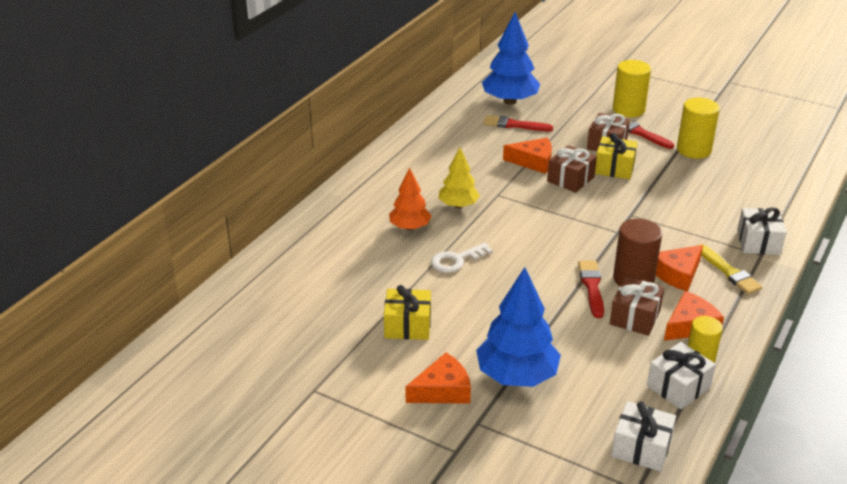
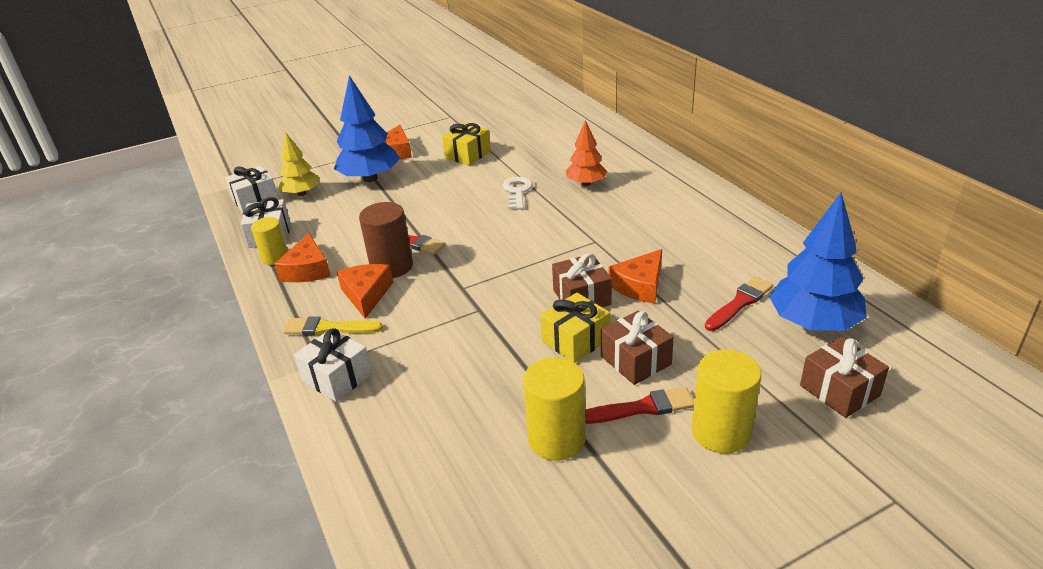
camera: 125 degrees right, 0 degrees up
(458, 205) = (597, 215): yellow tree -> yellow tree (302, 193)
(635, 317) = (352, 247): brown gift -> brown gift (839, 390)

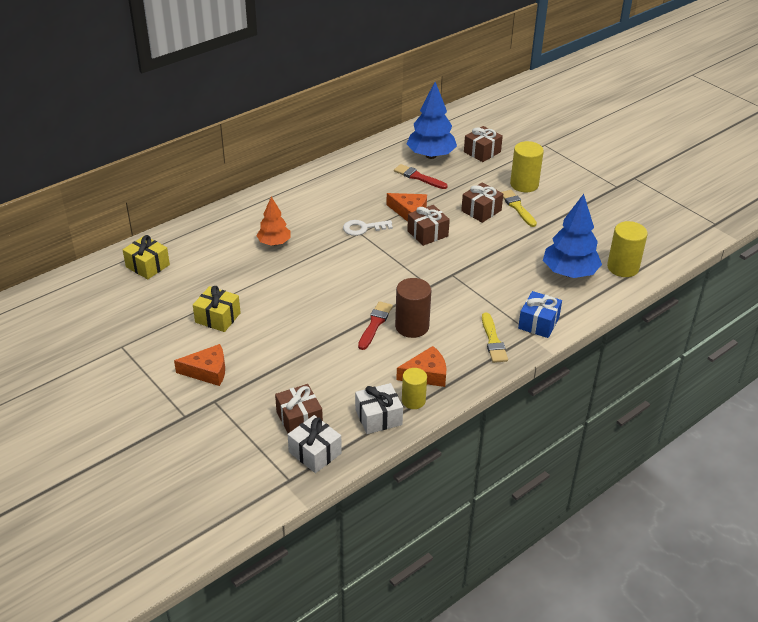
camera: 105 degrees left, 5 degrees up
(302, 193) = (299, 419): yellow tree -> brown gift
(337, 377) = (538, 323): white gift -> blue gift
(366, 294) = (450, 331): orange cheese -> none
(370, 178) = (267, 376): blue tree -> blue tree (569, 273)
(517, 191) = (289, 277): white key -> white key (363, 228)
(556, 439) = (550, 232): yellow cylinder -> yellow cylinder (623, 267)
(575, 340) = (471, 232): yellow gift -> yellow gift (147, 266)
(642, 408) = (517, 207): red brush -> yellow brush

